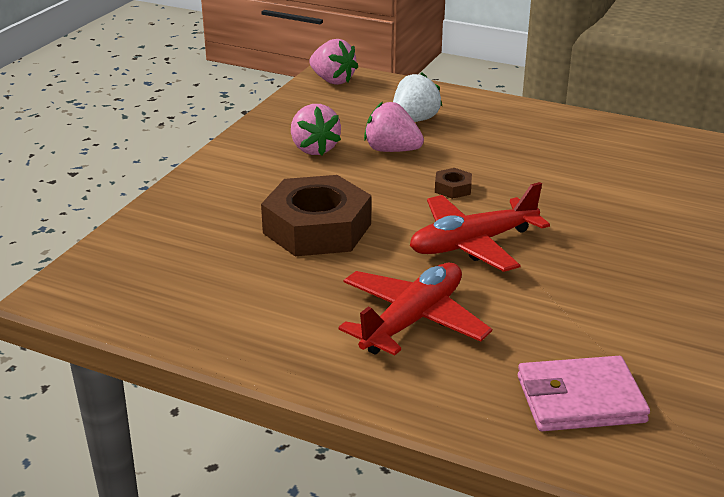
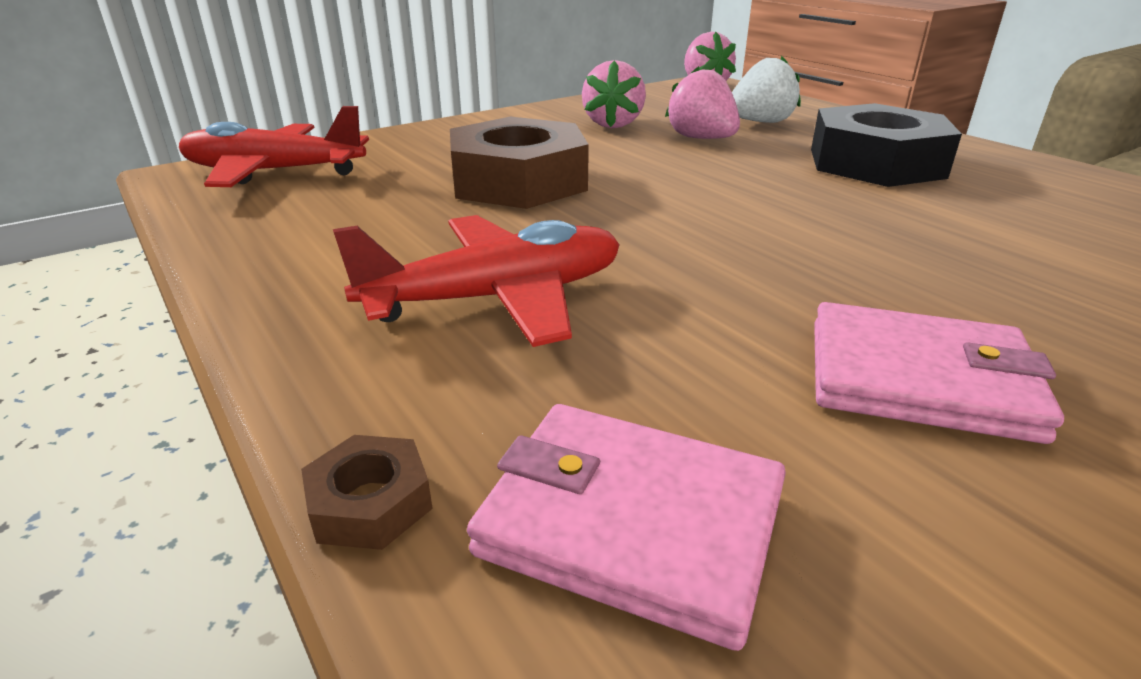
camera: 30 degrees right, 0 degrees up
(453, 188) = (739, 181): brown nut -> brown nut (370, 503)
(473, 244) = (699, 237): red plane -> red plane (274, 172)
(517, 148) = (875, 163): none -> black nut
(634, 299) = (919, 379): none -> pink wallet

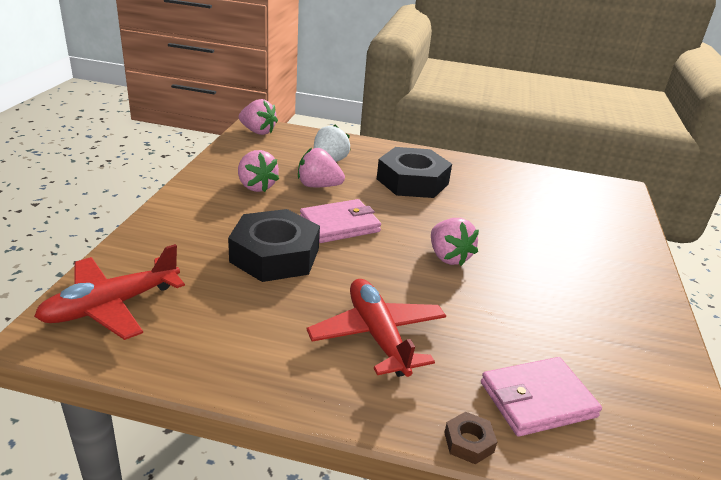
camera: 45 degrees left, 0 degrees up
(497, 298) = (377, 336): red plane -> red plane turned 45 degrees counterclockwise
(518, 181) = (275, 255): brown nut -> black nut
(794, 254) = (448, 257): none -> pink strawberry
(919, 379) = (543, 302): pink wallet -> pink wallet (340, 224)

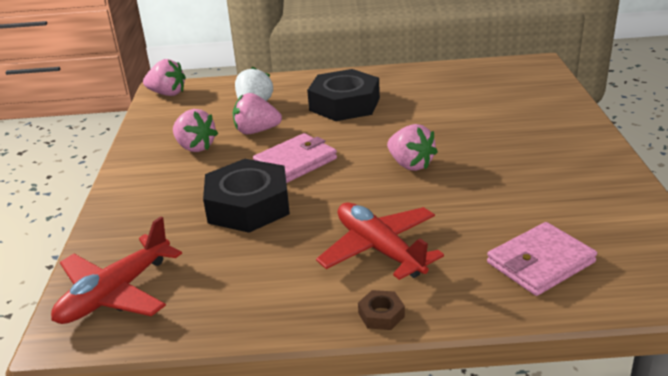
camera: 10 degrees left, 0 degrees up
(468, 442) = (498, 312): brown nut -> brown nut (381, 315)

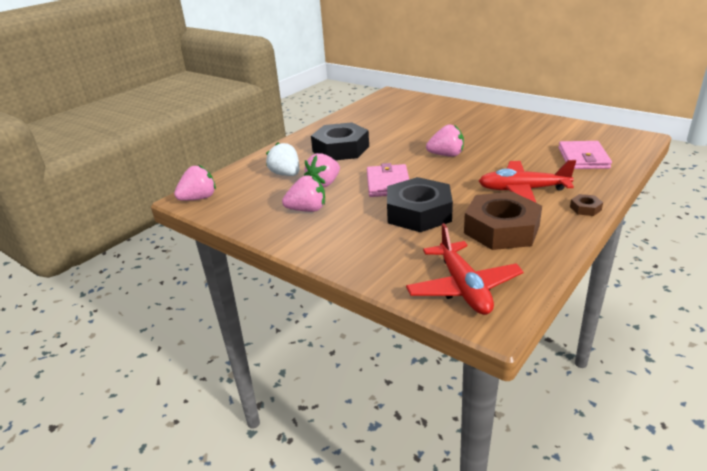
camera: 50 degrees left, 0 degrees up
(261, 271) = (501, 229): none -> brown nut

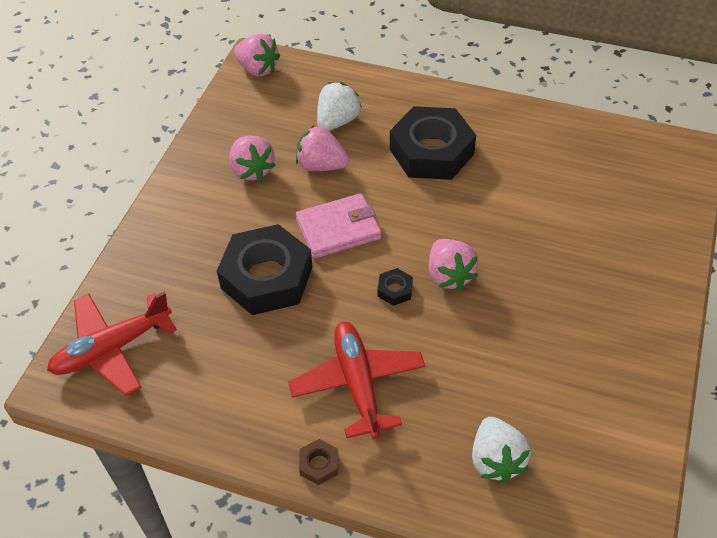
camera: 70 degrees right, 20 degrees up
(450, 171) = (395, 290): none -> black nut
(501, 229) = (242, 370): brown nut -> none
(583, 158) = (496, 460): pink wallet -> white strawberry

